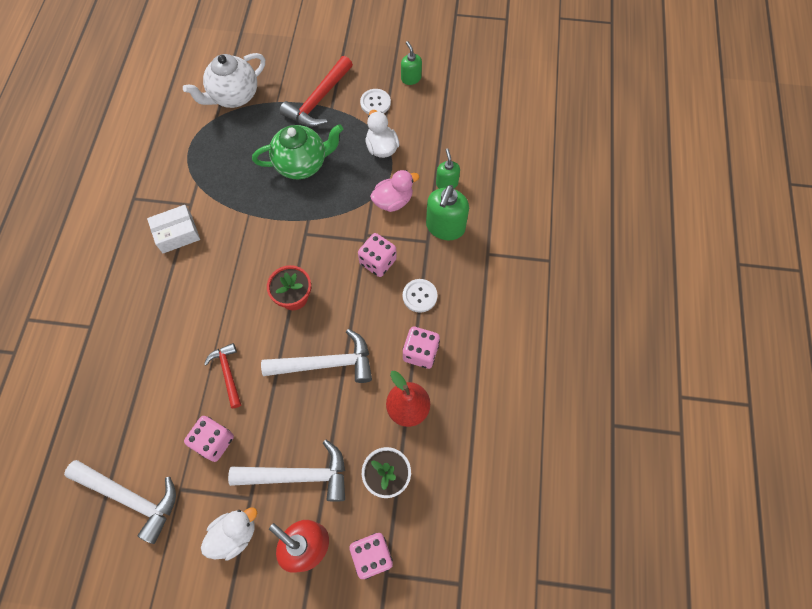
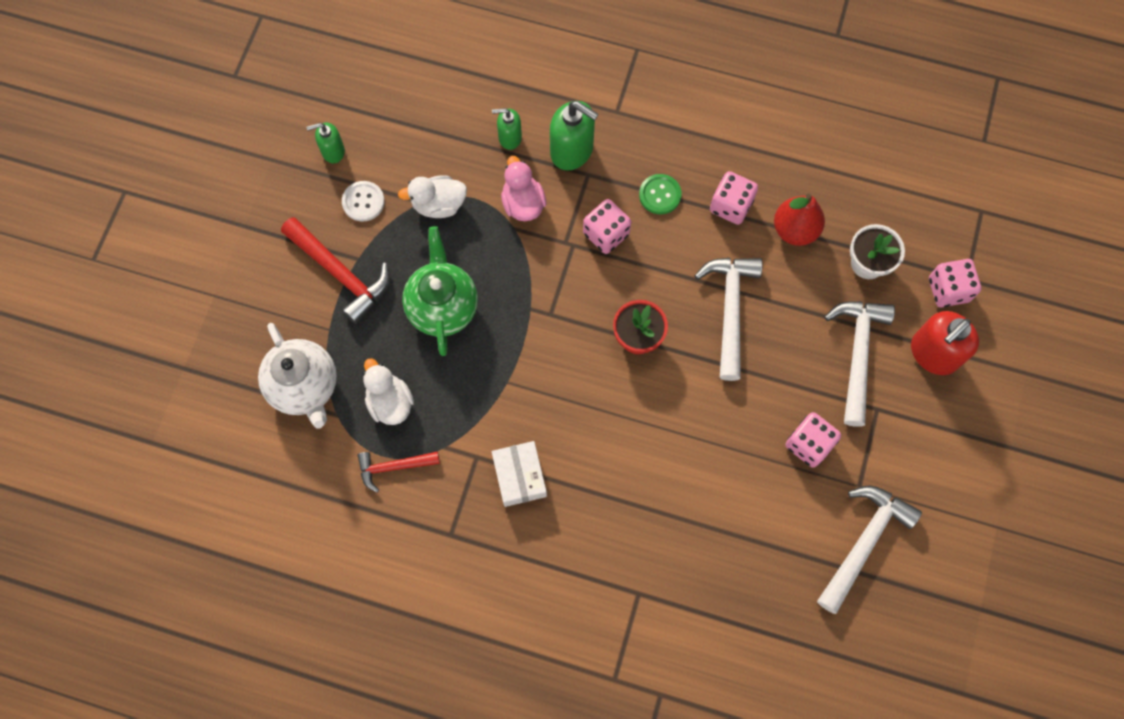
camera: 80 degrees left, 5 degrees up
(227, 373) = (726, 423): red hammer -> red hammer (393, 467)
(234, 534) = (914, 428): white duck -> white duck (390, 402)
(419, 296) = (660, 195): white button -> green button

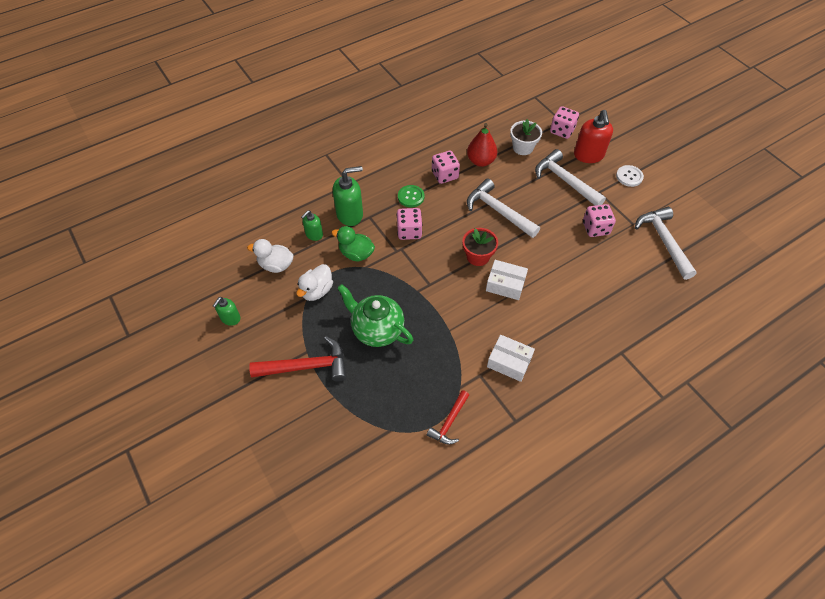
camera: 50 degrees left, 15 degrees down
(305, 387) = (357, 435): white teapot -> none
(363, 202) = (276, 325): white button -> white button (629, 176)
(390, 402) = (408, 396): white duck -> white duck (276, 265)
(523, 203) = (356, 254): pink duck -> green duck
(623, 397) = (505, 284): none -> white box

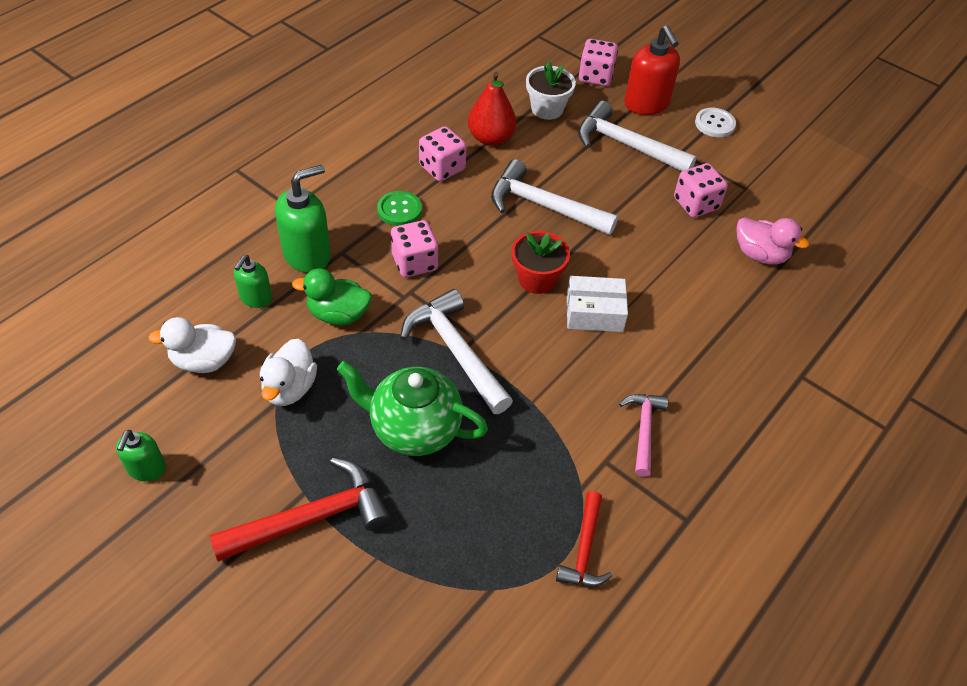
camera: 20 degrees left, 5 degrees down
(509, 362) = (643, 430): white box -> pink hammer
(625, 269) = (760, 255): none -> pink duck
(663, 241) = (797, 204): white hammer -> white hammer (455, 351)

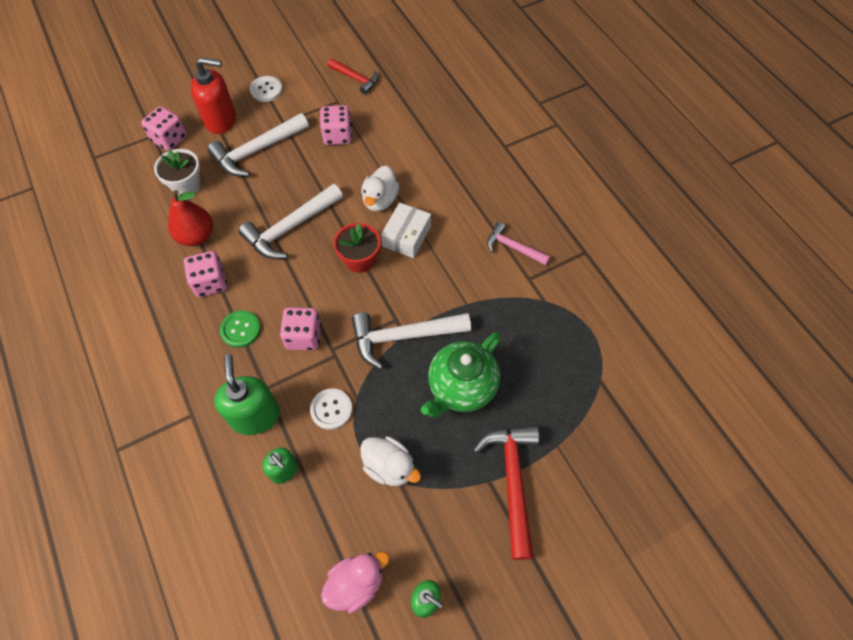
camera: 65 degrees left, 10 degrees up
(204, 361) = (334, 530): white duck -> white duck (380, 200)
(338, 314) = (331, 409): green duck -> white button
(584, 550) = (588, 316): red hammer -> red hammer (356, 79)
(760, 255) = (400, 121): pink duck -> pink duck (356, 583)

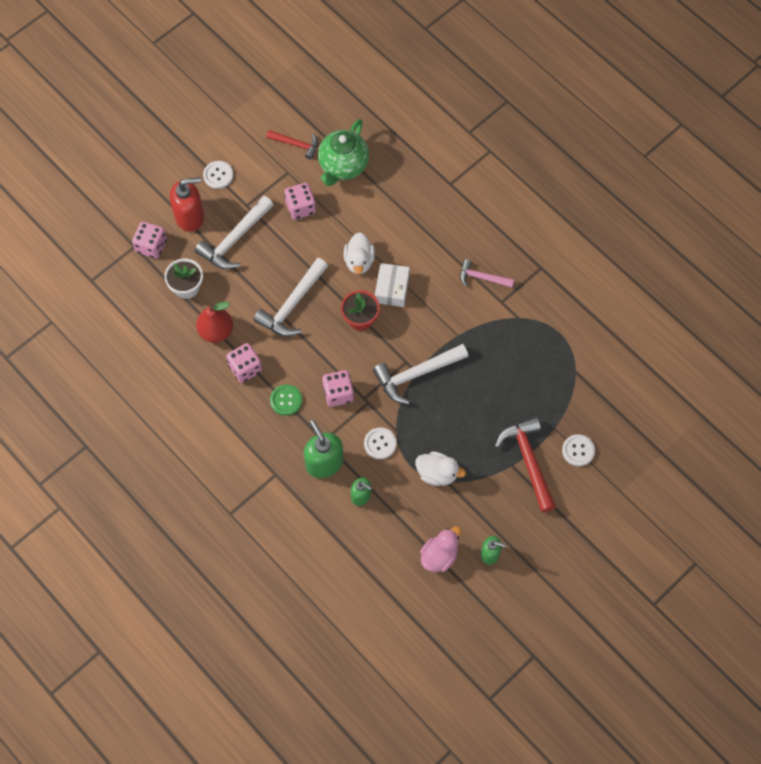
camera: 15 degrees left, 5 degrees up
(461, 388) = (472, 403): green teapot -> green teapot (343, 166)
(581, 484) = (578, 451): none -> white button

